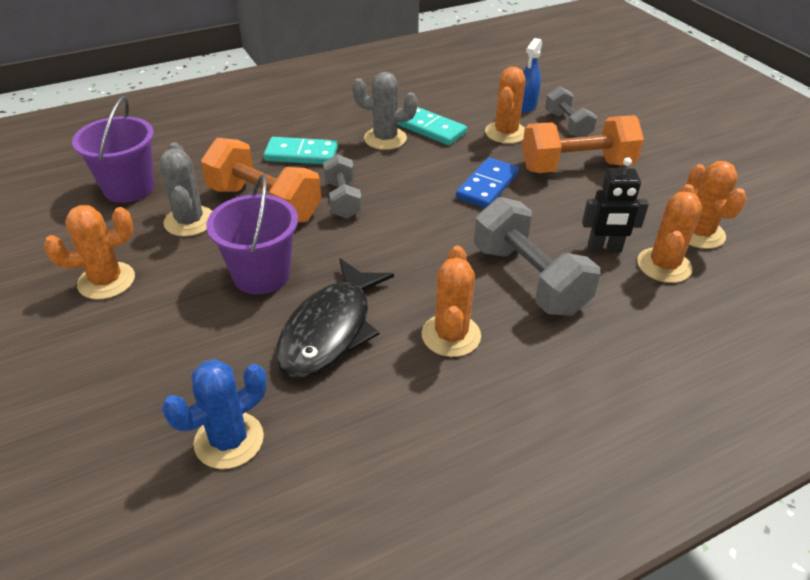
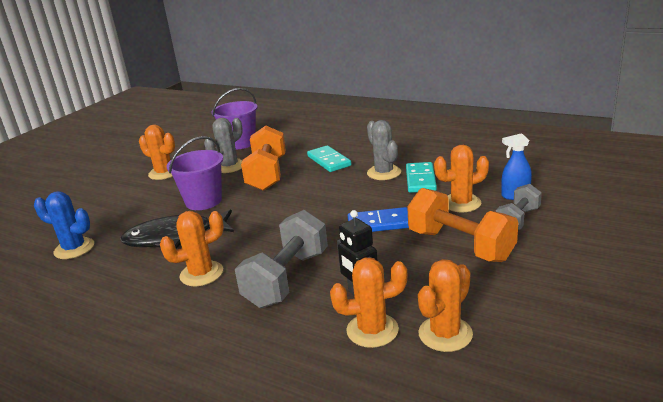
camera: 60 degrees right, 15 degrees down
(343, 200) = (298, 190): grey dumbbell -> none

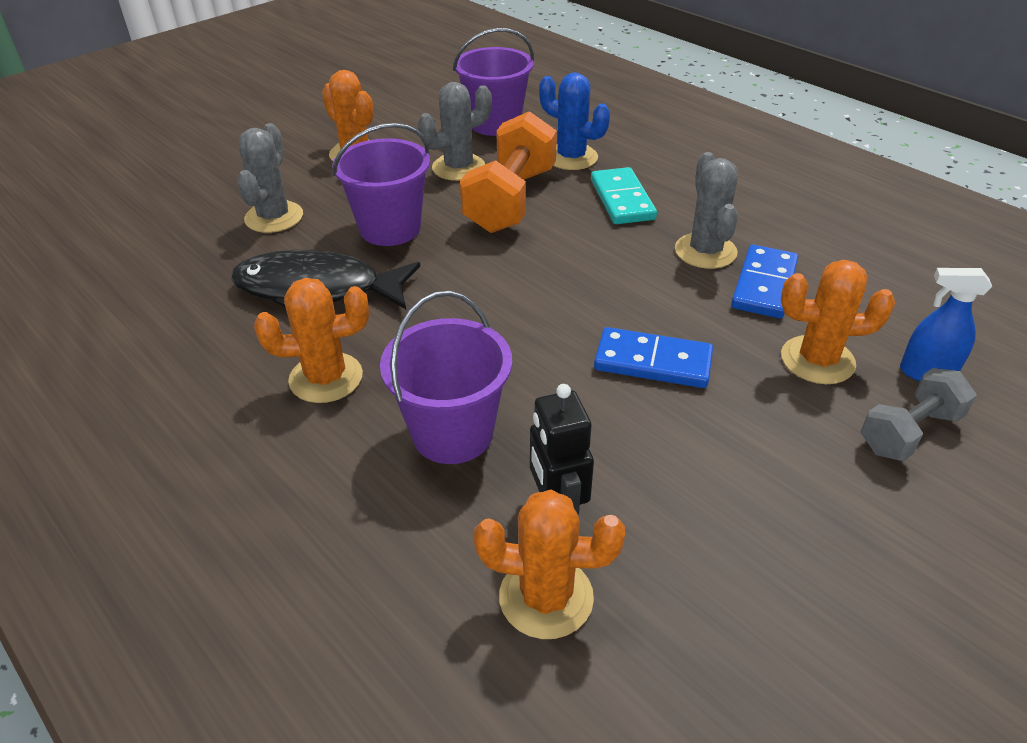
camera: 15 degrees right, 15 degrees up
(74, 248) = (167, 267): blue cactus -> blue cactus (571, 157)
(129, 211) = (274, 217): none -> grey cactus
(287, 278) = (452, 433): grey dumbbell -> purple bucket
(420, 180) = (764, 285): turquoise domino -> blue domino
(445, 334) = (669, 654): orange cactus -> none
(460, 245) = (777, 457): orange dumbbell -> none

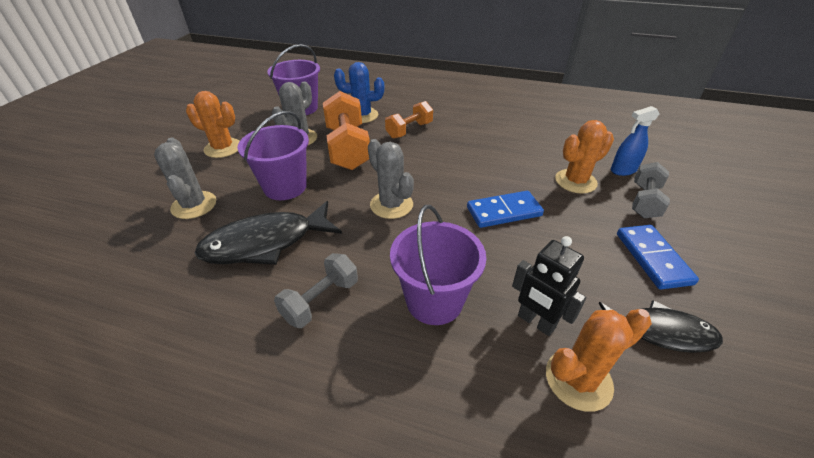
camera: 30 degrees left, 0 degrees up
(326, 378) = (321, 300): orange cactus -> grey dumbbell
(622, 199) = (409, 130): turquoise domino -> orange dumbbell
(705, 251) = (475, 144): grey cactus -> grey cactus (391, 205)
(723, 604) = (661, 332): none -> black fish
(764, 285) = (518, 152): blue domino -> blue domino (653, 258)

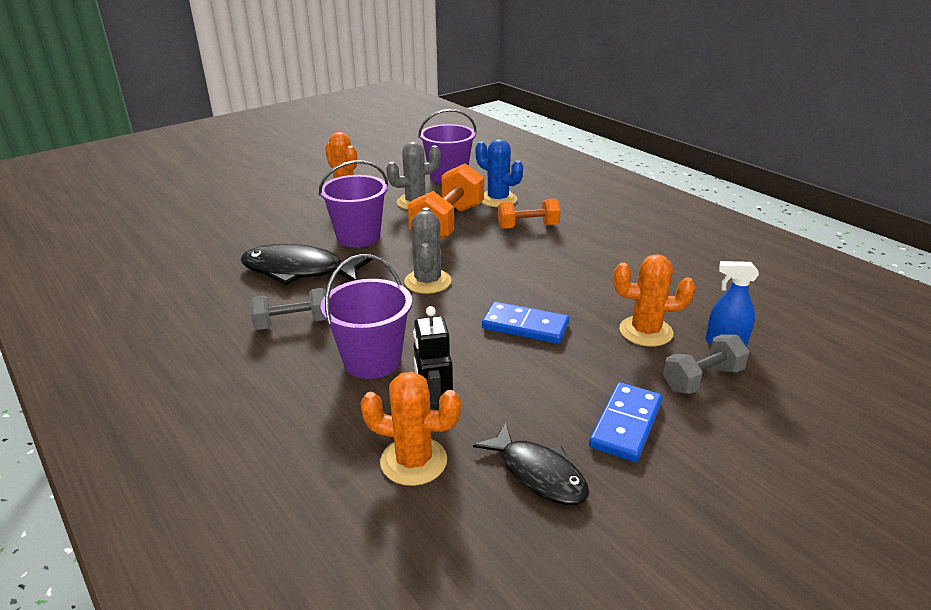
camera: 35 degrees right, 10 degrees down
(194, 205) = (279, 226): grey cactus -> none

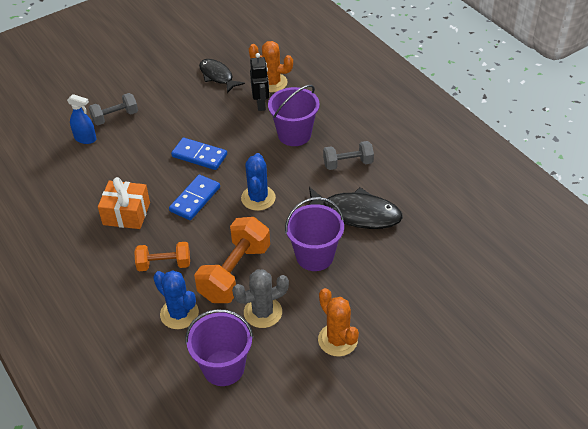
camera: 175 degrees left, 15 degrees up
(427, 282) = (258, 198): grey cactus -> blue cactus
(596, 263) = (126, 213): none -> orange gift
(626, 424) = (168, 95): blue domino -> blue domino (195, 199)
(645, 331) = (127, 149): orange cactus -> none

